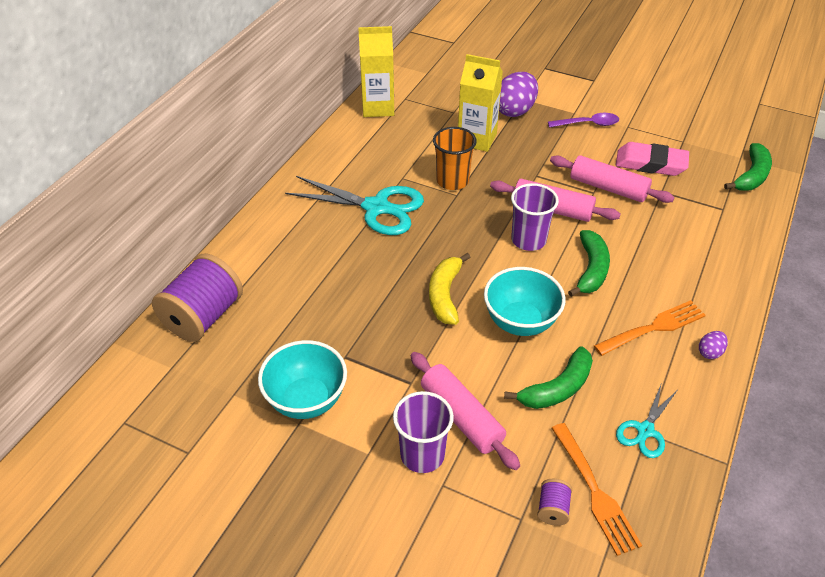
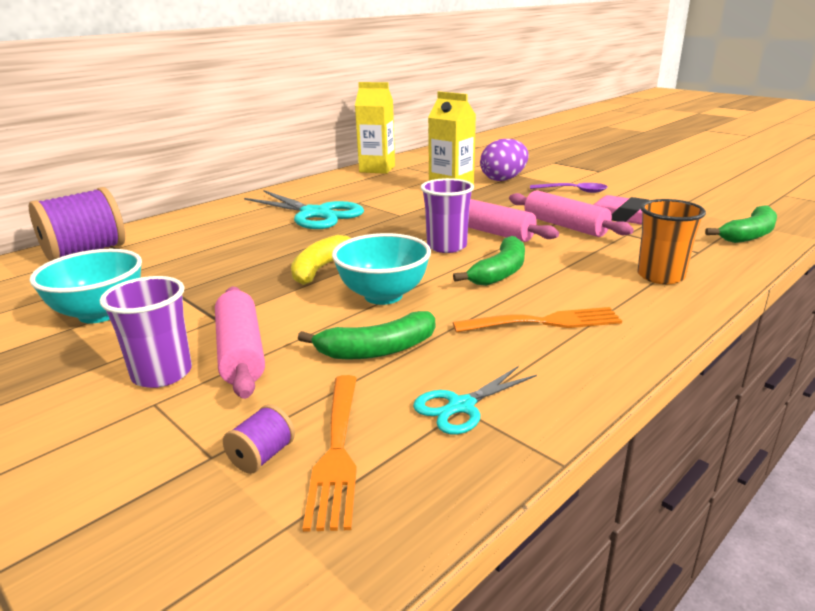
camera: 20 degrees right, 20 degrees down
(452, 181) = (404, 207): orange cup -> orange cup (660, 276)
(710, 352) = (608, 353): purple egg -> none

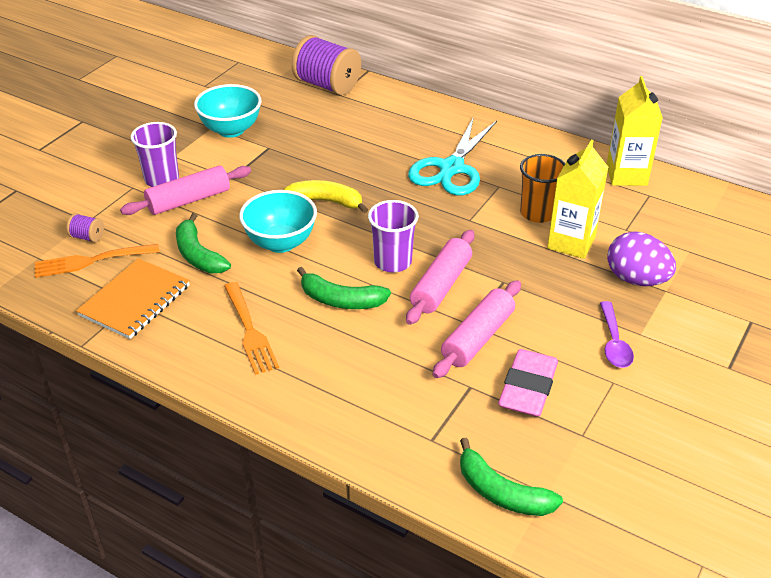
camera: 75 degrees right, 15 degrees up
(461, 406) = (135, 300): turquoise scissors -> orange notebook
(660, 276) = (357, 404): orange cup -> orange cup (537, 213)

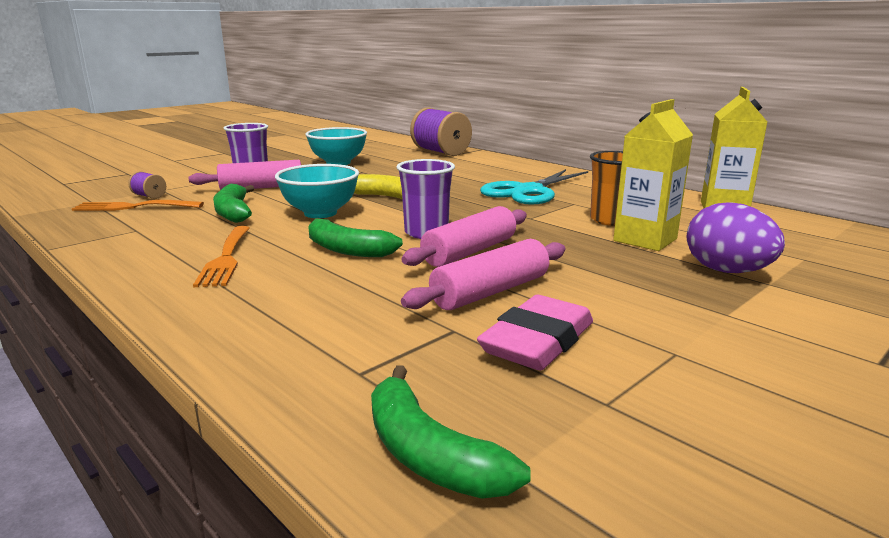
camera: 15 degrees right, 20 degrees down
(135, 300) = (139, 230): orange notebook -> none
(614, 342) = (685, 317): purple spoon -> none

